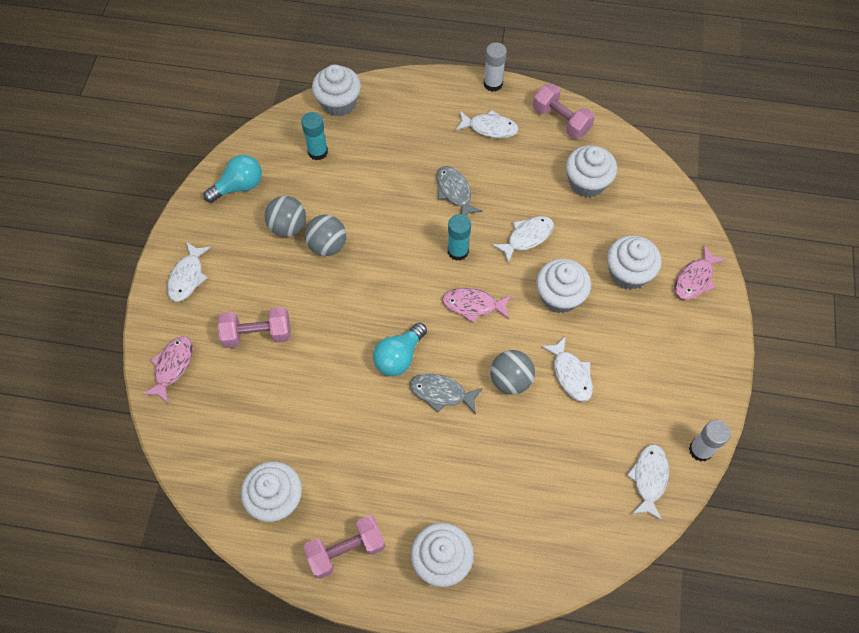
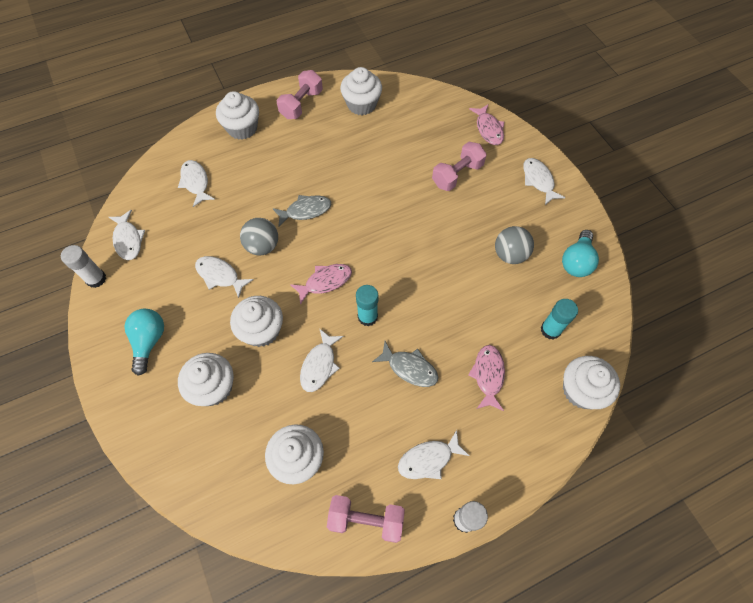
camera: 145 degrees right, 0 degrees up
(327, 245) = (468, 259): grey ball -> none
(399, 357) = (352, 216): turquoise light bulb -> turquoise light bulb (149, 341)
(540, 511) = (195, 182): none -> white fish
(695, 279) = (149, 419): pink fish -> pink fish (488, 375)

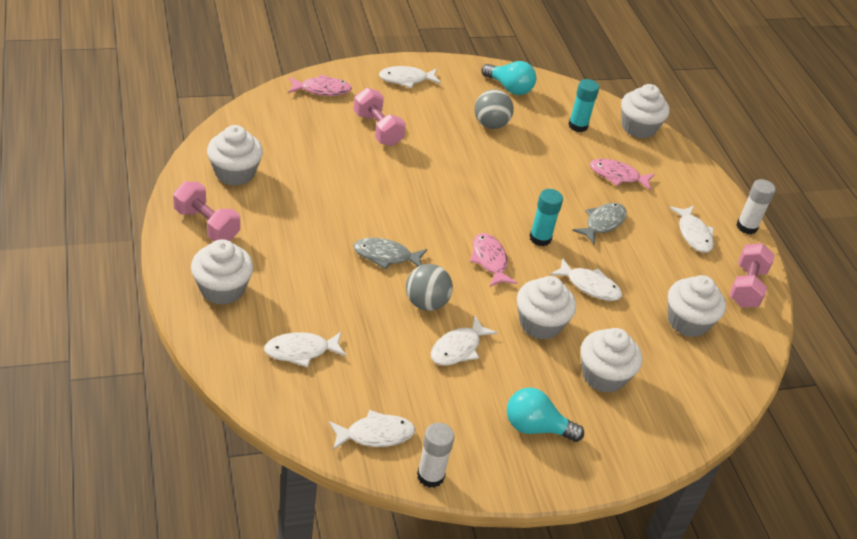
camera: 85 degrees left, 20 degrees down
(306, 211) = (385, 256): grey fish -> grey fish turned 75 degrees counterclockwise

